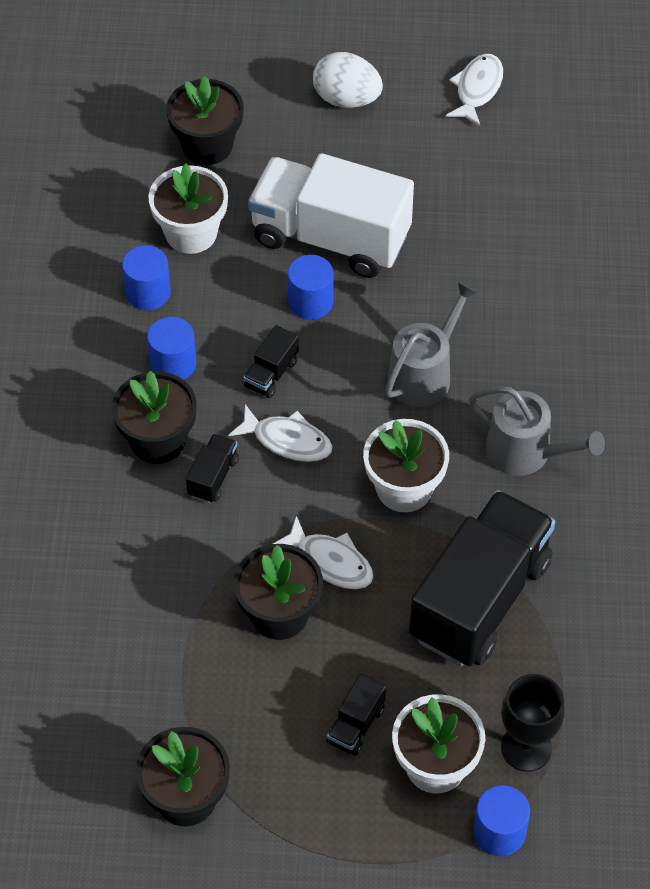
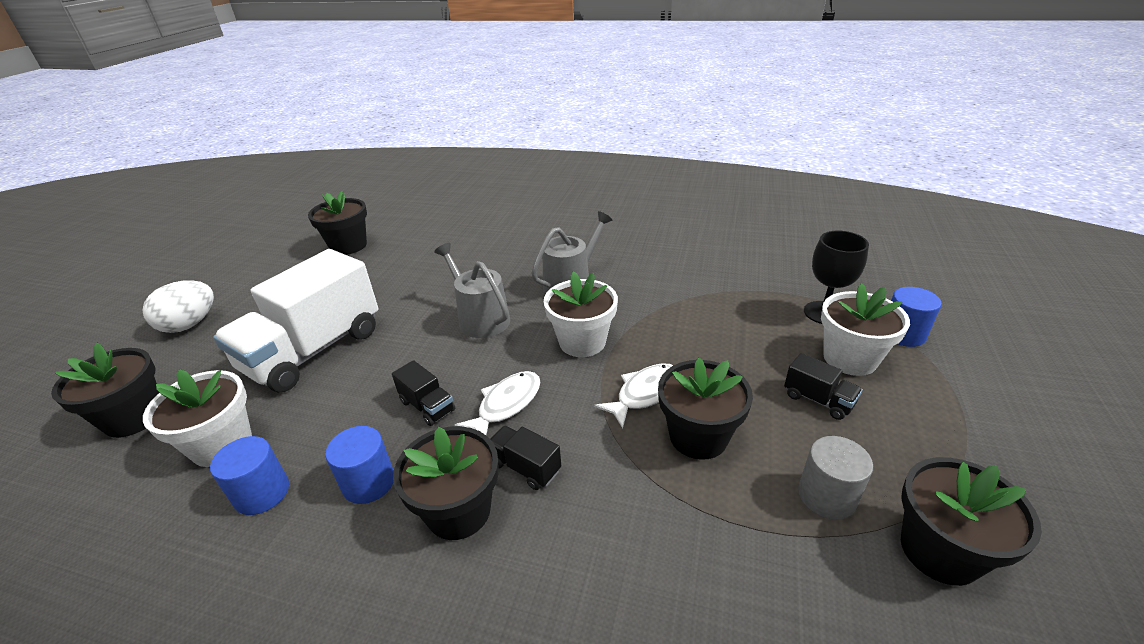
camera: 75 degrees left, 20 degrees down
(227, 719) = (826, 496): none -> grey cylinder
(310, 302) = (369, 370): blue cylinder -> none
(477, 89) = (255, 265): white fish -> none
(479, 599) = (693, 318): black truck -> none
(552, 166) = (348, 246): none -> black flower pot

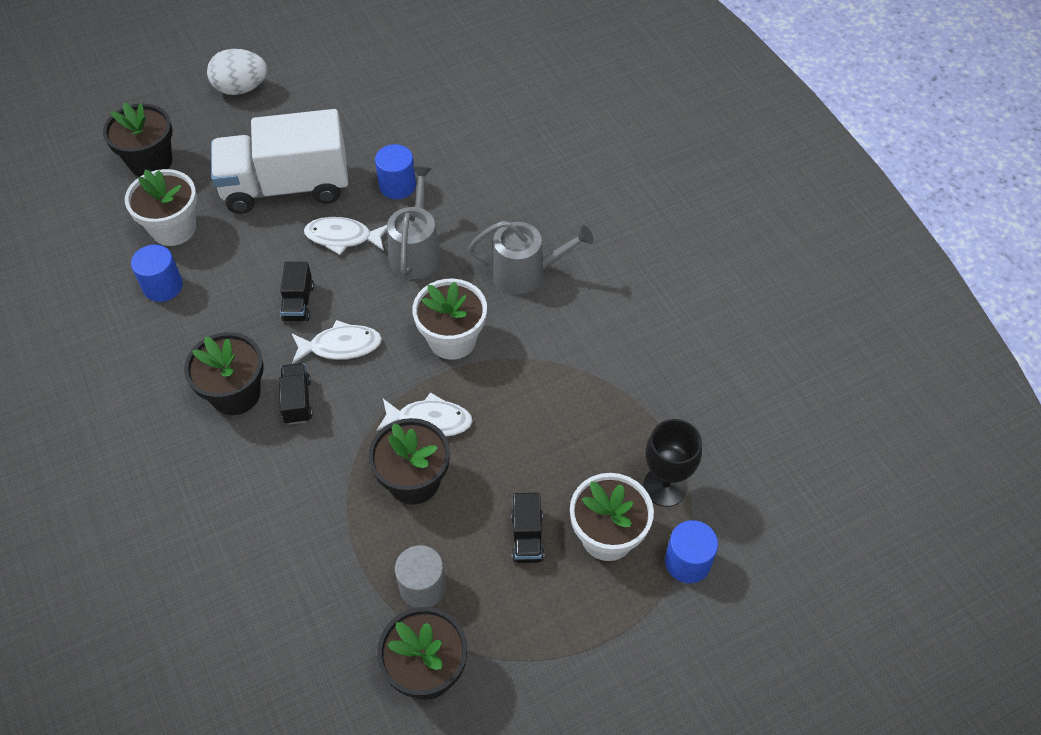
camera: 45 degrees right, 20 degrees up
(348, 246) = (420, 74): black flower pot -> none
(369, 482) = (214, 330): blue cylinder -> blue cylinder (397, 186)
(409, 347) = (343, 237): none -> white fish

